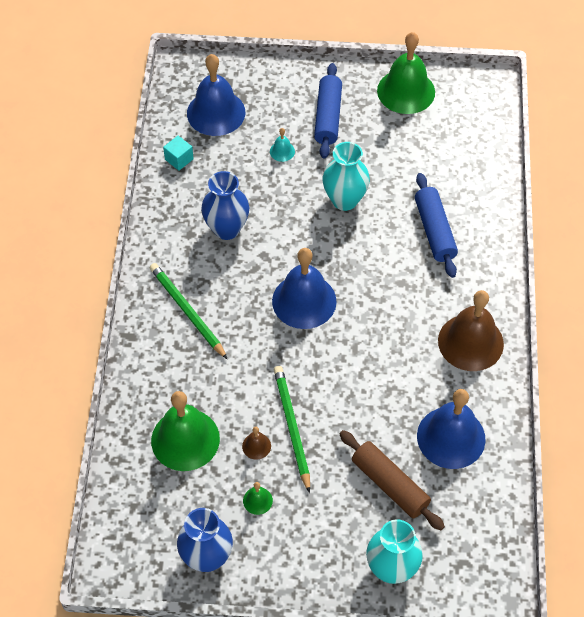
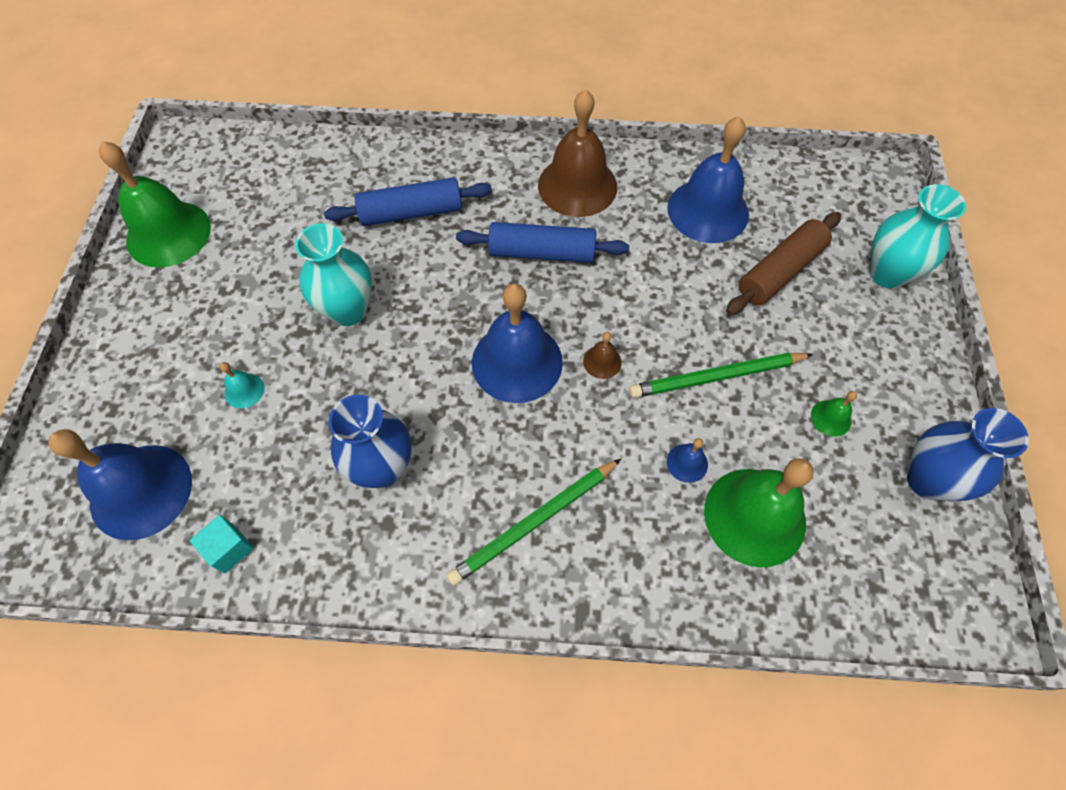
camera: 90 degrees left, 5 degrees up
(225, 402) = (687, 463): none -> blue bell
(256, 446) = (751, 420): brown bell -> brown bell (602, 361)
(328, 117) = (191, 328): blue rolling pin -> blue rolling pin (542, 252)

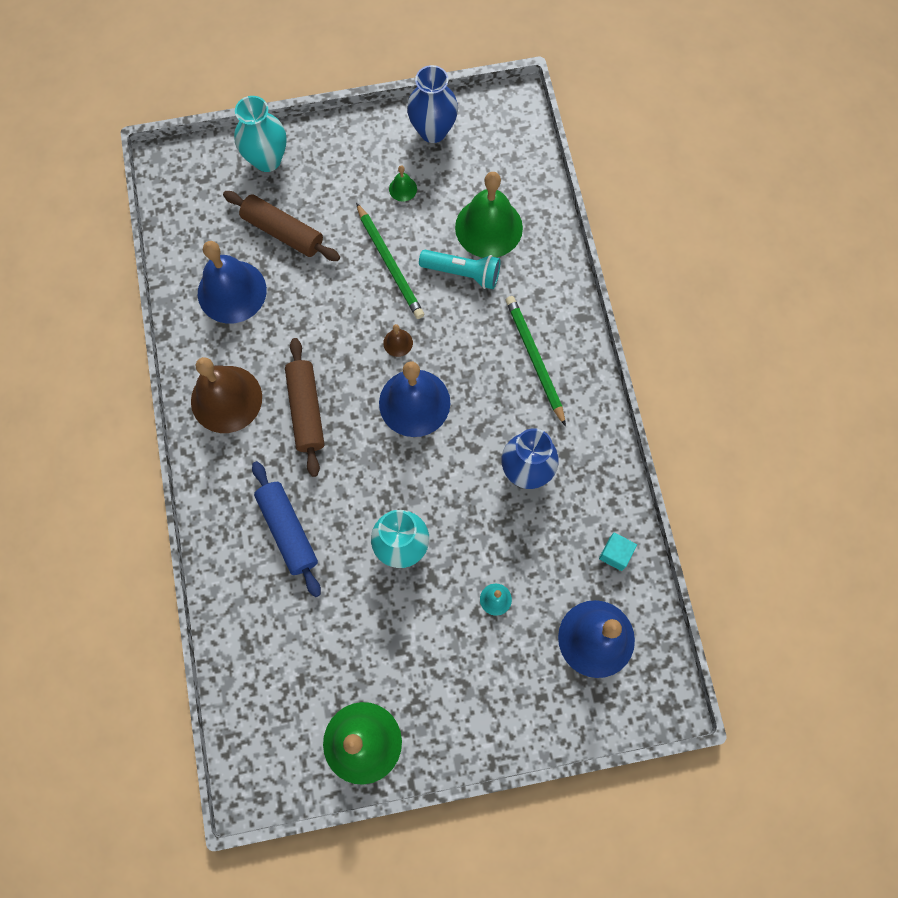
camera: 105 degrees left, 10 degrees up
(534, 522) = (534, 359): green pencil -> green pencil turned 150 degrees counterclockwise
(542, 252) = (306, 410): blue rolling pin -> brown rolling pin
(687, 463) = (463, 273): blue bell -> turquoise flashlight

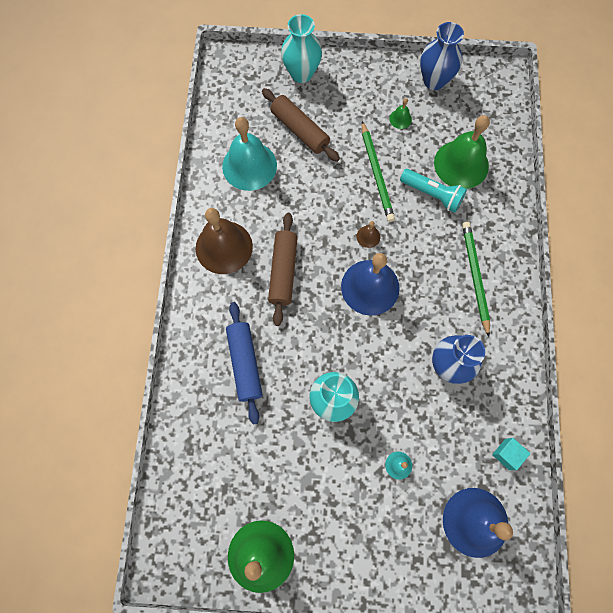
camera: 15 degrees right, 0 degrees up
(232, 291) = (249, 166): blue bell -> turquoise bell

